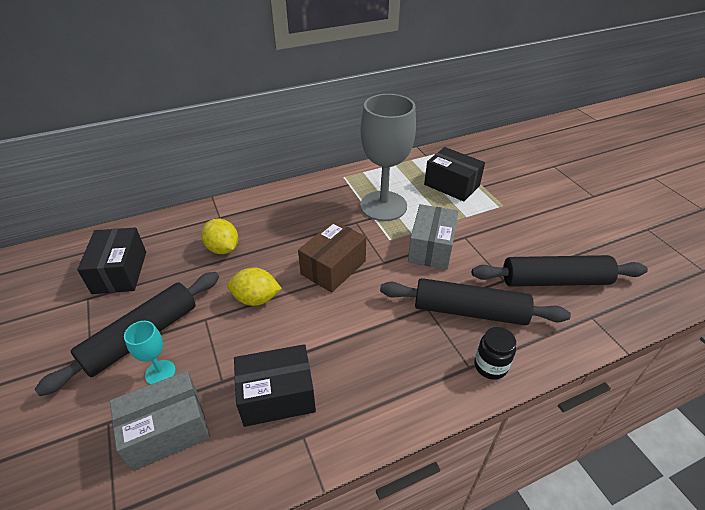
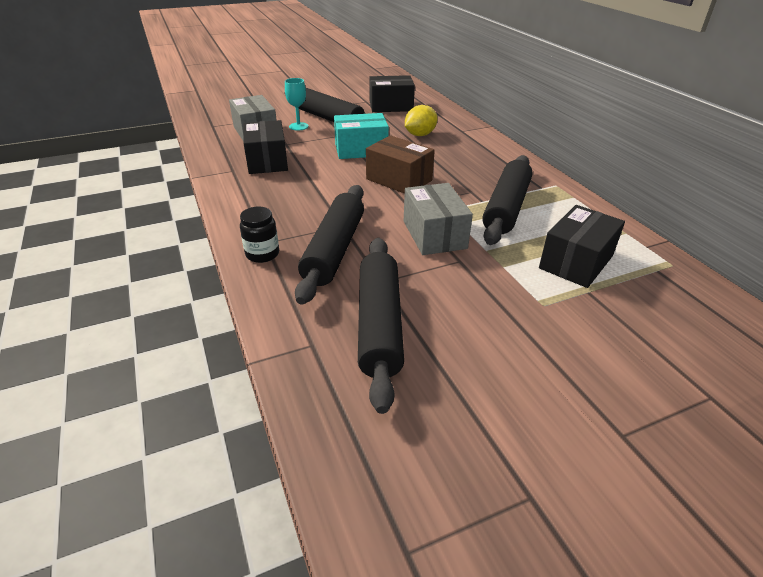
camera: 90 degrees right, 5 degrees down
(256, 299) = (361, 150): yellow lemon -> turquoise box
(383, 206) = (506, 208): grey goblet -> black rolling pin
(431, 248) = (434, 234): grey box -> grey box turned 60 degrees clockwise

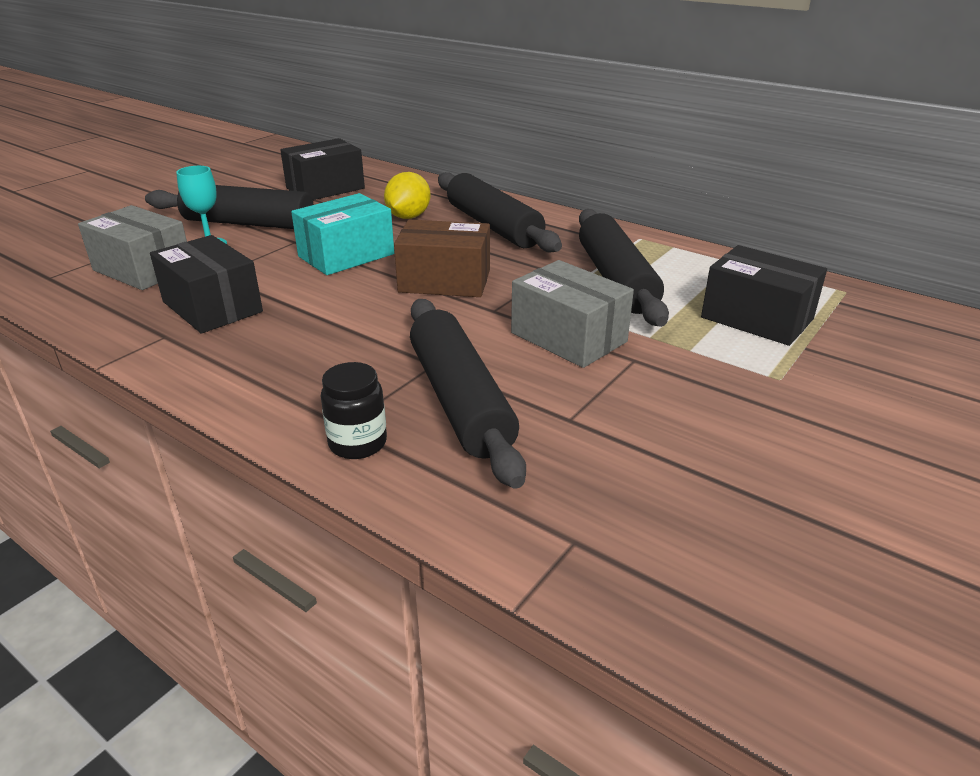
camera: 30 degrees left, 5 degrees down
(379, 325) = (631, 476): black rolling pin -> black rolling pin (493, 226)
(576, 262) = (756, 318): black box -> black box turned 60 degrees counterclockwise

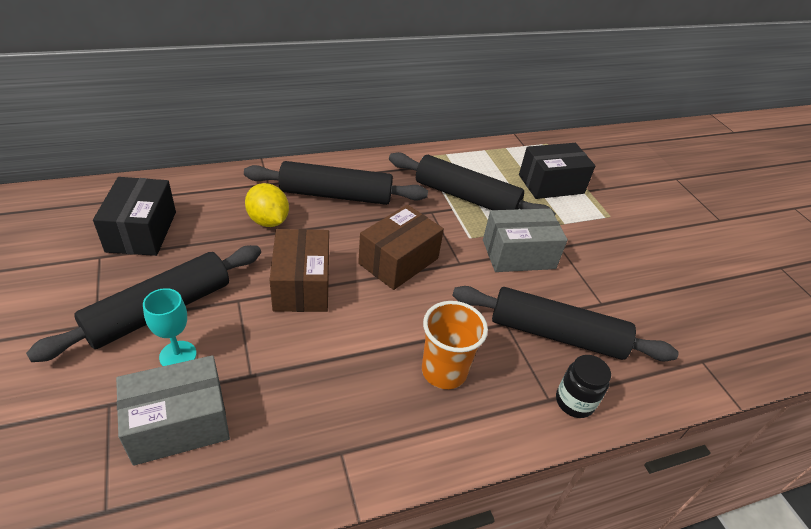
camera: 60 degrees left, 10 degrees up
(212, 307) = (315, 402): black box -> none
(315, 351) = (444, 371): none -> orange cup
(346, 255) = (302, 285): turquoise box -> brown box

